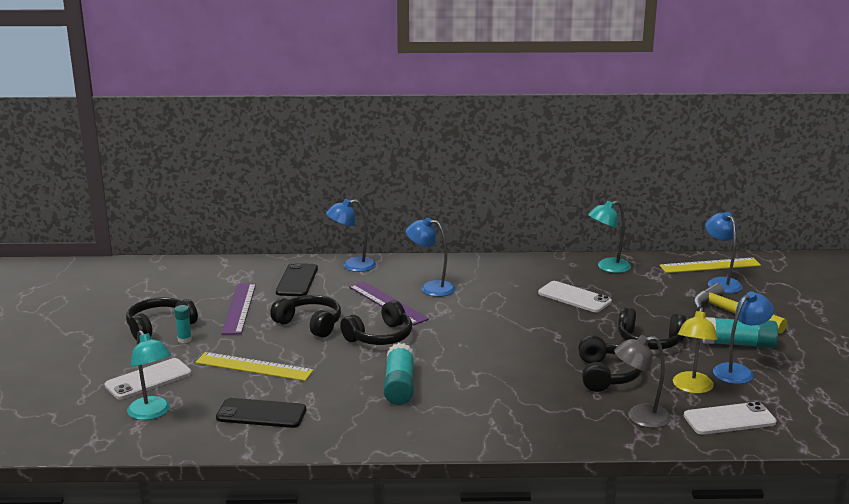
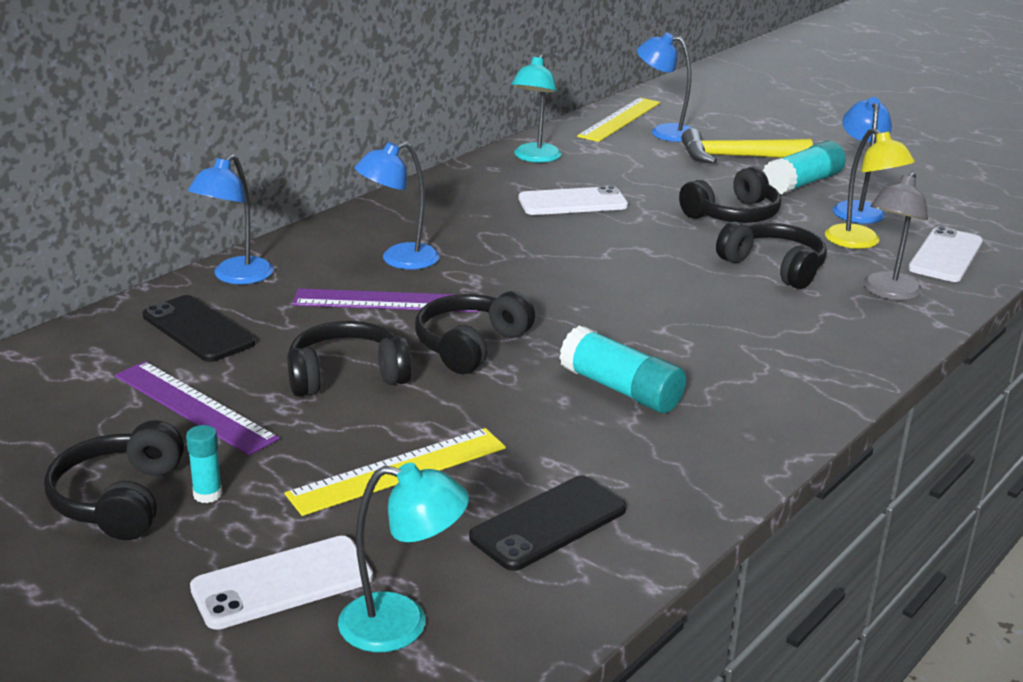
camera: 50 degrees left, 5 degrees up
(148, 379) = (282, 583): white phone -> white phone turned 60 degrees clockwise
(380, 337) = (470, 345): black headphones -> black headphones turned 150 degrees counterclockwise

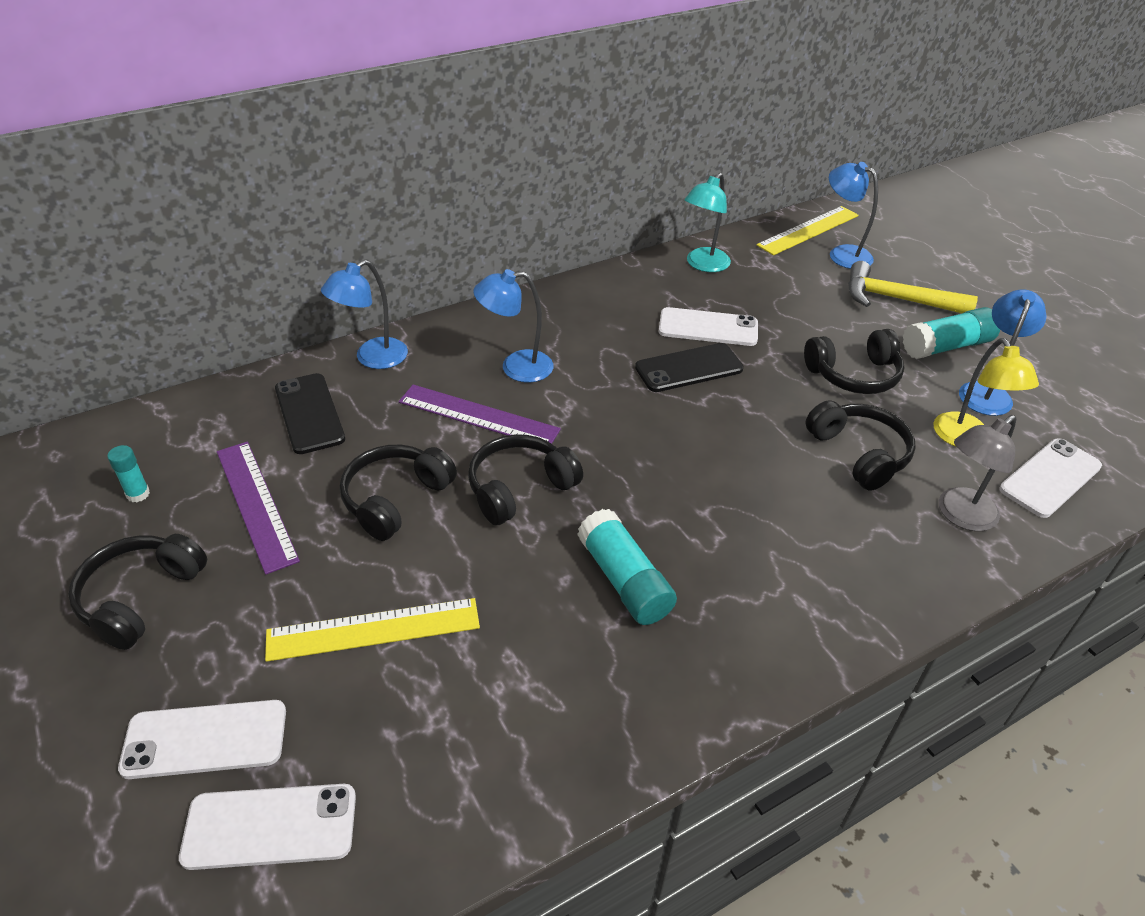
camera: 20 degrees right, 15 degrees up
(207, 494) = (208, 612): turquoise glue stick -> turquoise glue stick (138, 494)
(346, 376) = (395, 499): black headphones -> black headphones turned 60 degrees counterclockwise
(402, 625) = (270, 826): turquoise lamp -> white phone
(548, 523) = (465, 738): black phone -> black phone (689, 368)

